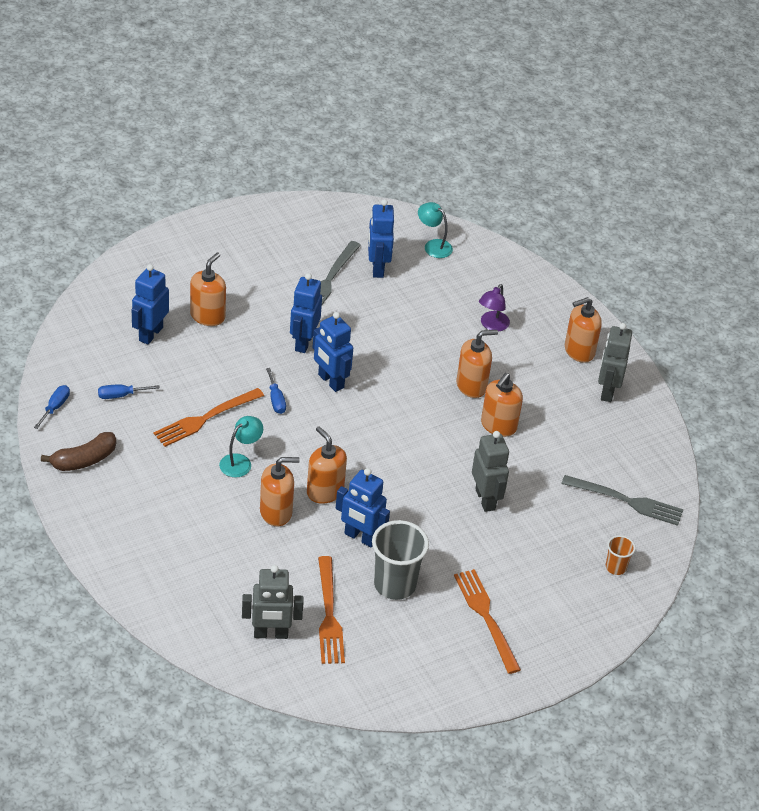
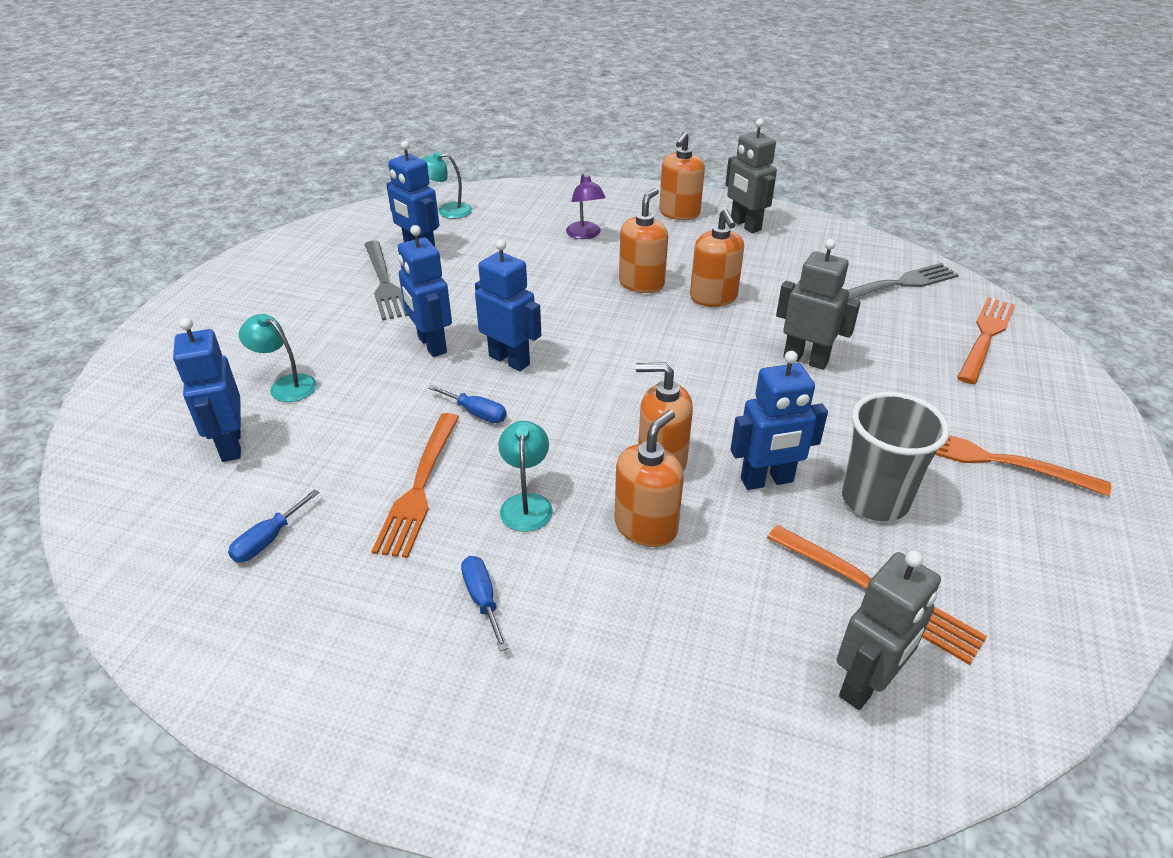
camera: 40 degrees left, 5 degrees down
(55, 407) = (177, 626): blue screwdriver -> blue screwdriver (482, 599)
(84, 460) = (308, 666): brown banana -> none
(208, 316) = (286, 385): orange soap dispenser -> turquoise lamp
(330, 381) = (509, 360): blue robot -> blue robot turned 150 degrees counterclockwise
(616, 567) = (985, 336): orange cup -> orange fork

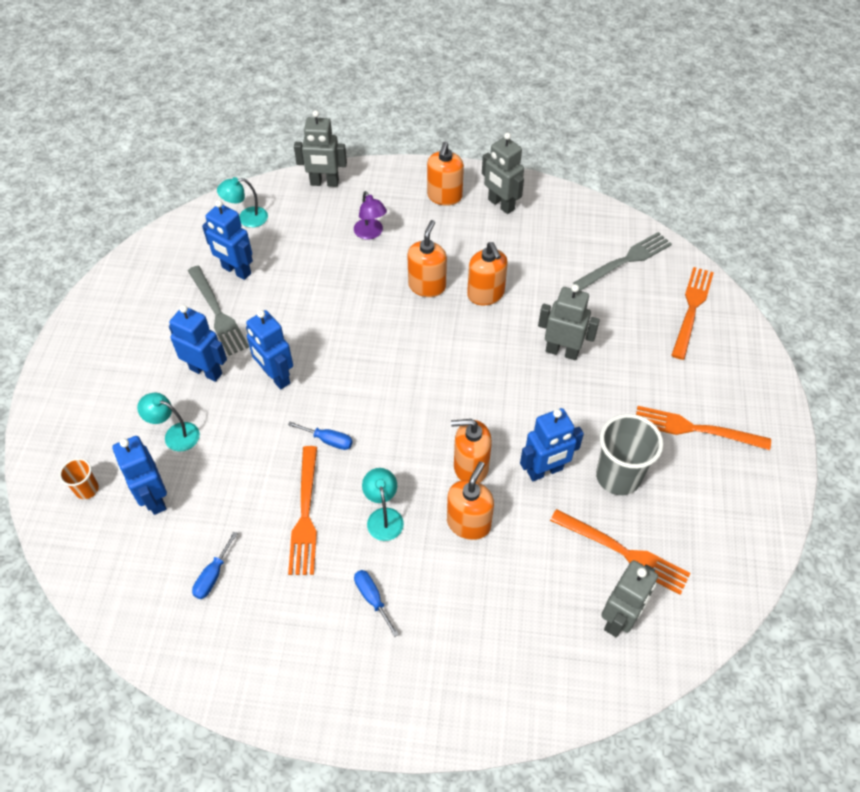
camera: 10 degrees left, 15 degrees up
(152, 426) = (87, 489): none -> orange cup
(509, 360) = (340, 384): blue robot -> blue robot (206, 371)
(544, 192) = (324, 183): none -> grey robot

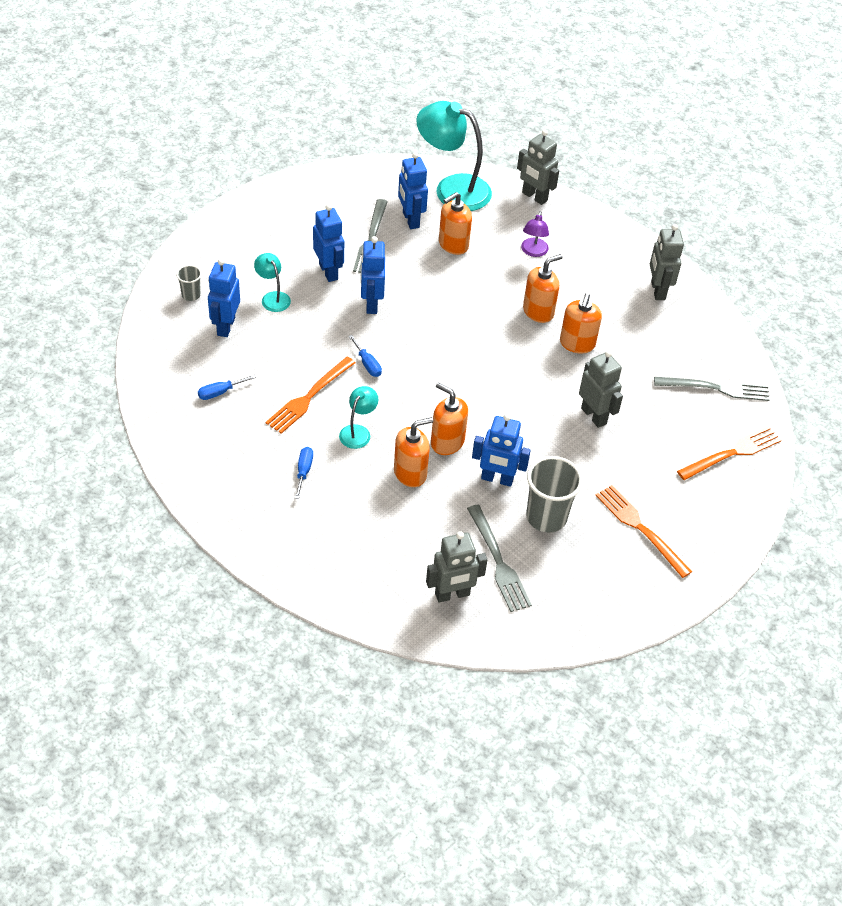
camera: 35 degrees right, 5 degrees down
(87, 489) = (191, 295): orange cup -> grey cup
(246, 218) = (452, 189): turquoise lamp -> turquoise lamp, size x2.09
(444, 196) = (618, 259): orange soap dispenser -> orange soap dispenser (453, 245)
(624, 553) = (499, 562): orange fork -> grey fork

